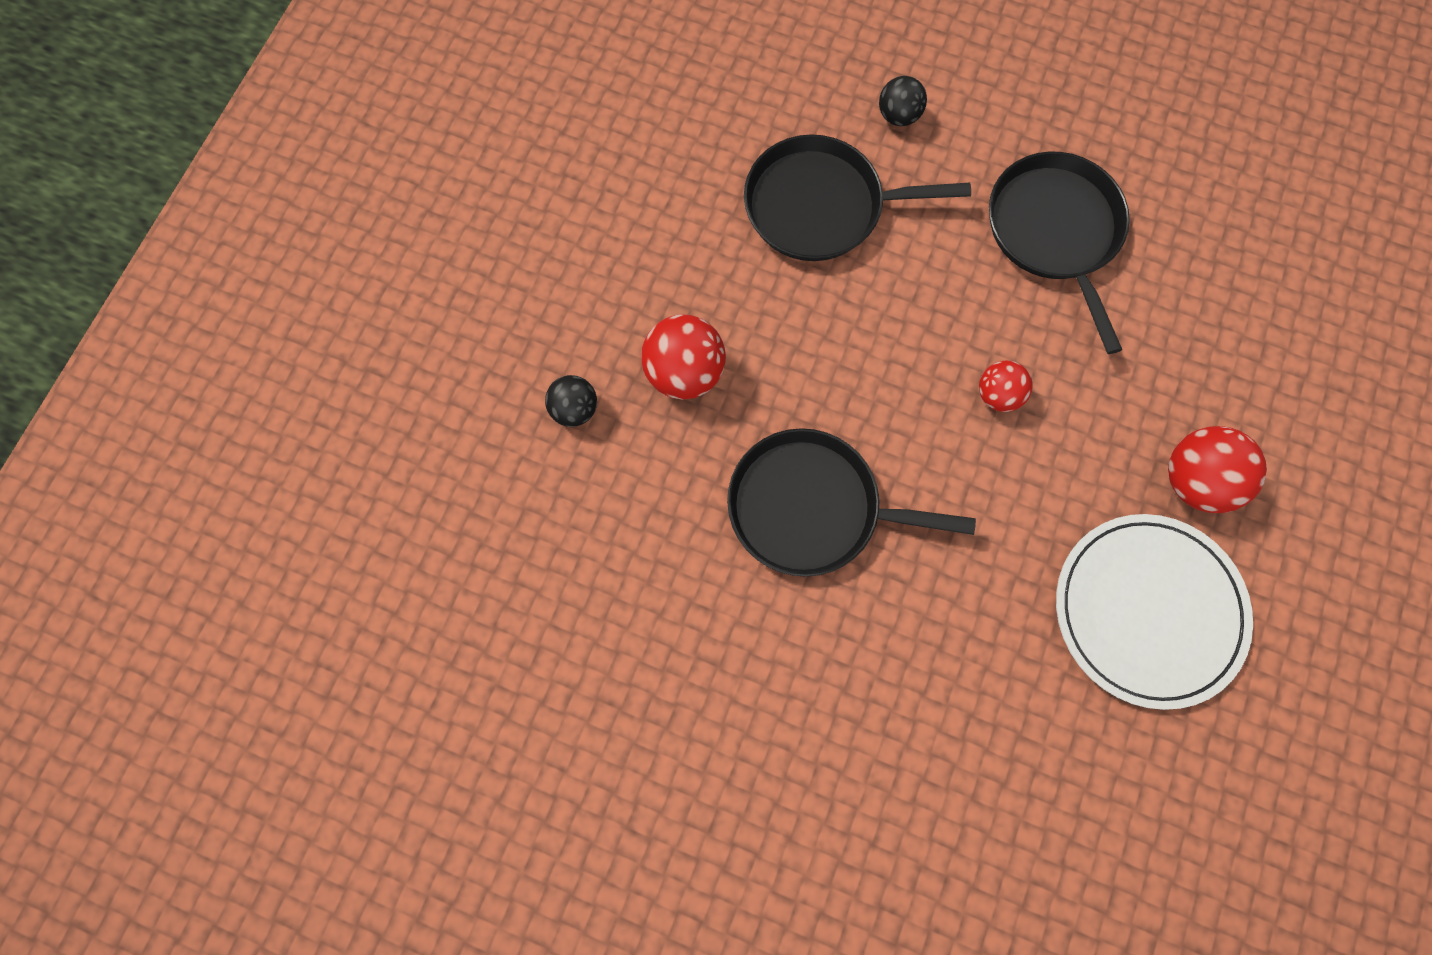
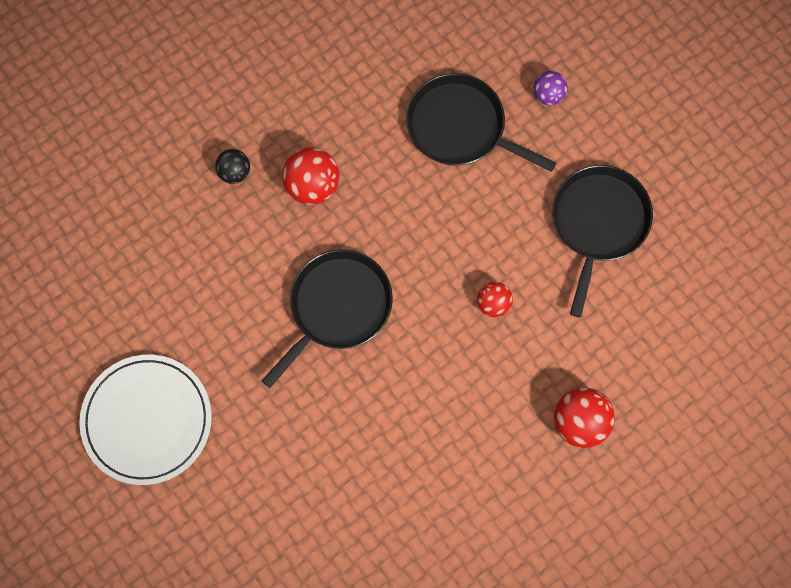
camera: 30 degrees right, 0 degrees up
(811, 507) = (337, 307): black pan -> black pan turned 90 degrees clockwise
(898, 115) = (548, 95): black ball -> purple ball
(1148, 611) = (497, 480): white plate -> white plate (147, 420)

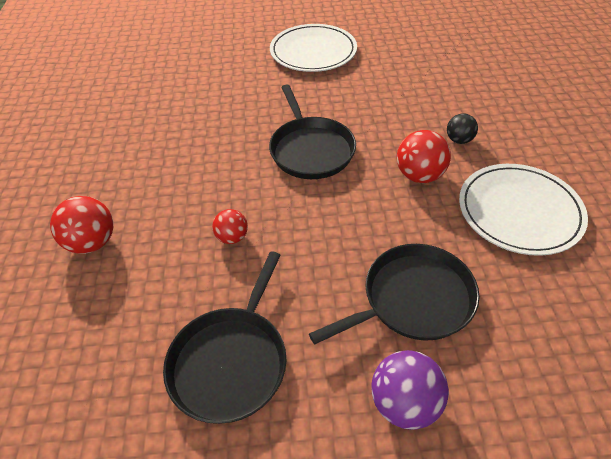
camera: 125 degrees right, 25 degrees down
(309, 84) = (519, 211): none -> white plate
(548, 95) = (404, 403): purple ball -> purple ball, size x1.63
(598, 223) = (231, 361): black pan -> black pan turned 60 degrees clockwise

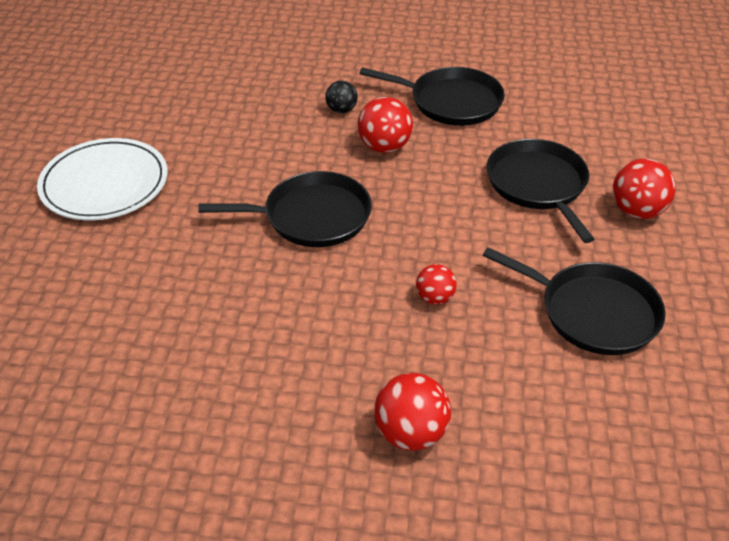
camera: 80 degrees left, 5 degrees down
(404, 403) = (637, 211): purple ball -> red ball
(519, 211) = (451, 102): white plate -> black pan

